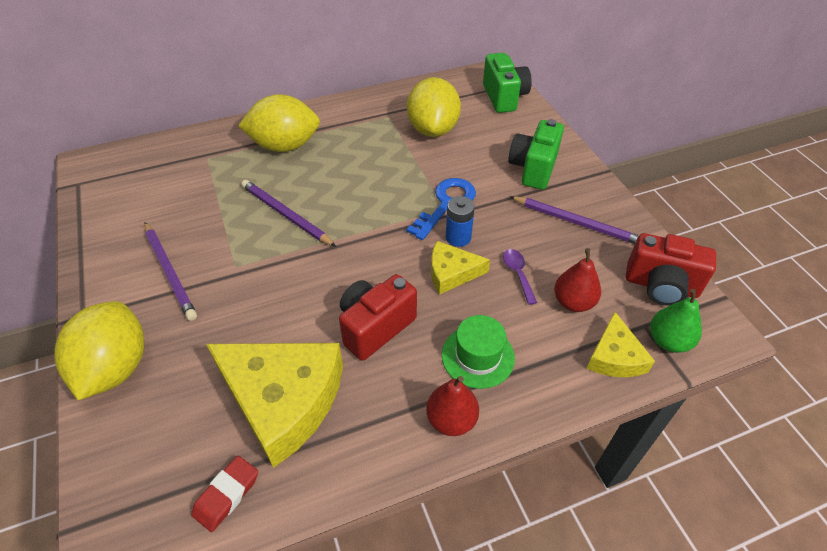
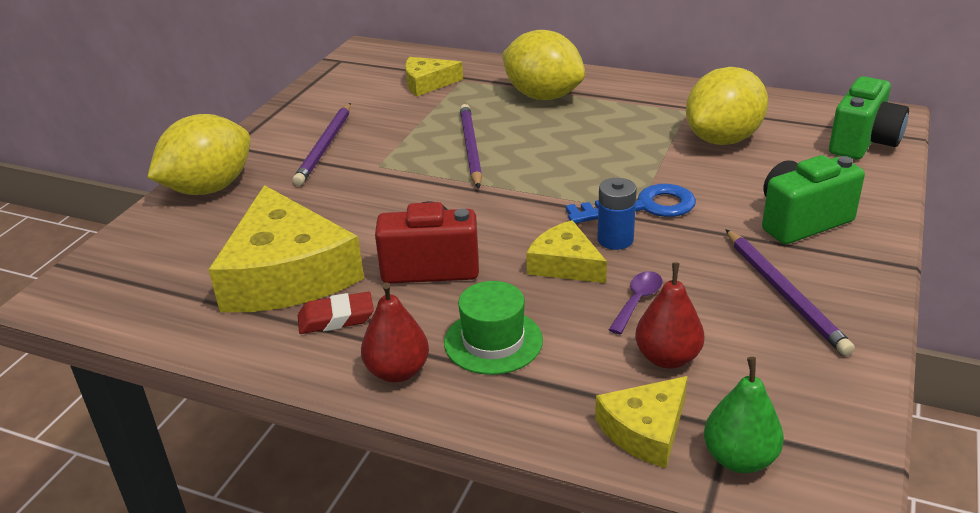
camera: 45 degrees right, 15 degrees down
(183, 173) = (427, 83): none -> yellow cheese
(226, 495) = (168, 308): red eraser -> red eraser (336, 318)
(661, 286) = (812, 406): red camera -> none

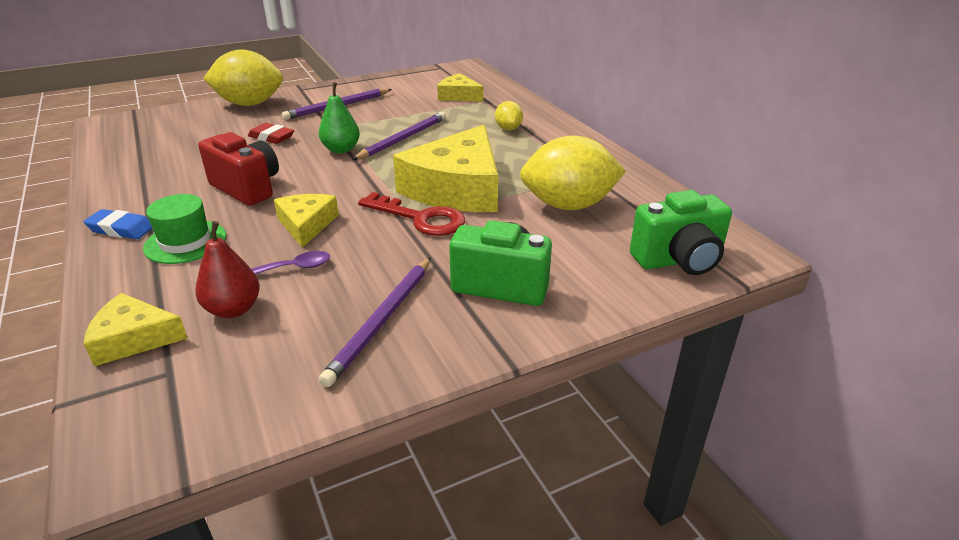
camera: 40 degrees right, 0 degrees up
(287, 273) = (189, 157): yellow cheese -> yellow cheese (457, 188)
(336, 318) = (158, 189): red eraser -> red eraser (271, 137)
(397, 371) = (121, 229): red pear -> blue eraser
(543, 96) = (508, 129): yellow lemon -> yellow lemon, size x0.48
(615, 240) = (362, 227): blue battery -> none
(643, 207) = (420, 218): blue key -> red key
(739, 458) = (131, 393): green pear -> green pear (341, 149)

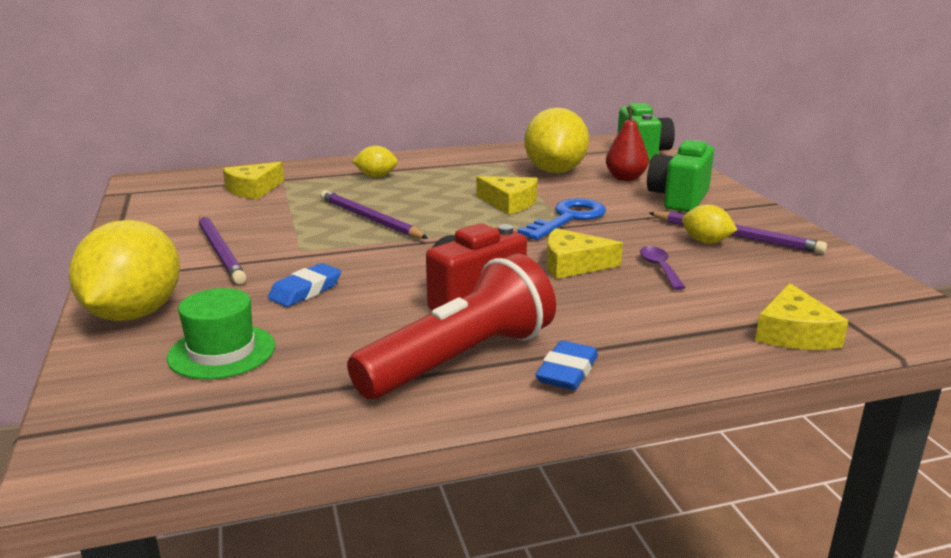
camera: 80 degrees left, 10 degrees down
(156, 192) = (460, 359): none -> red flashlight
(185, 242) = (605, 325): green hat -> green hat (222, 352)
(233, 309) = (734, 291): red pear -> red pear (625, 178)
(271, 137) = (305, 291): red eraser -> blue eraser
(341, 149) = (380, 249): green pear -> none
(362, 298) = (706, 242): none -> yellow lemon
(420, 218) = (568, 218): red key -> blue key
(457, 188) = (509, 203): yellow cheese -> yellow cheese, size x0.52

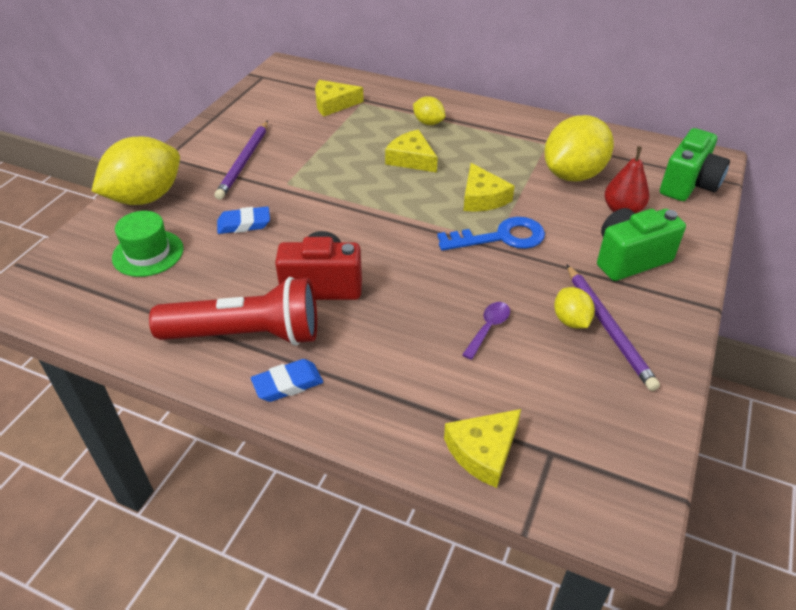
camera: 40 degrees right, 20 degrees up
(369, 219) = (364, 170): purple pencil -> none
(573, 264) = (432, 289): yellow cheese -> yellow cheese (411, 159)

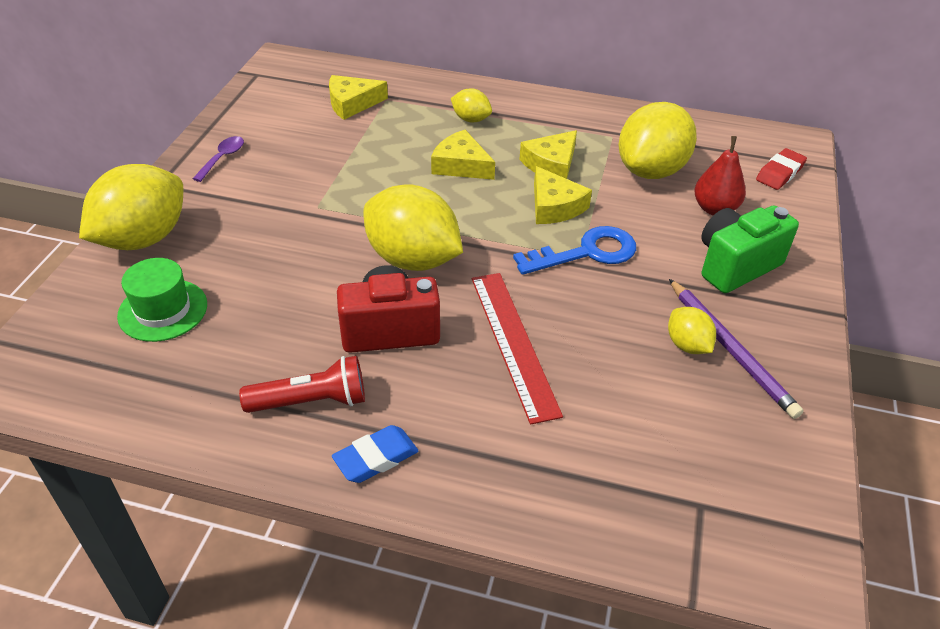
camera: 10 degrees left, 0 degrees up
(244, 162) = (258, 183): purple pencil -> none
(244, 224) = (276, 262): blue eraser -> none
(247, 334) = (311, 401): red flashlight -> red flashlight, size x0.62
(354, 231) = (413, 259): none -> yellow lemon
(422, 305) = (513, 343): none -> red ruler
(483, 451) = (624, 513): yellow cheese -> yellow cheese (551, 164)
(488, 328) = (596, 364): purple spoon -> purple spoon (222, 158)
(688, 185) = (780, 173): green camera -> red eraser

